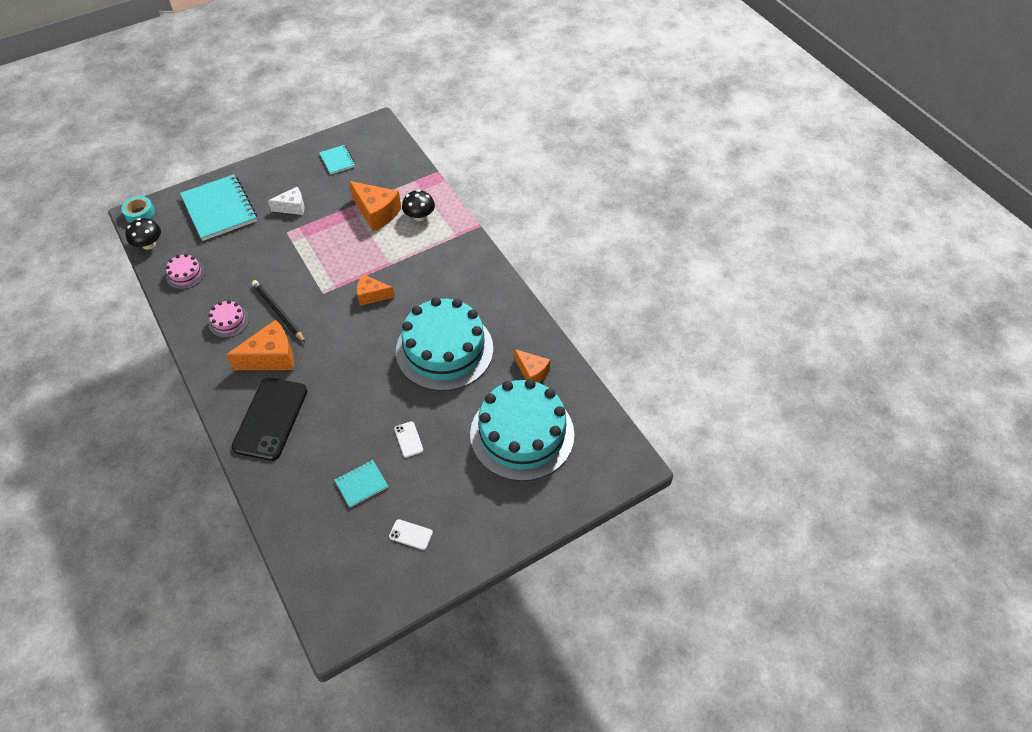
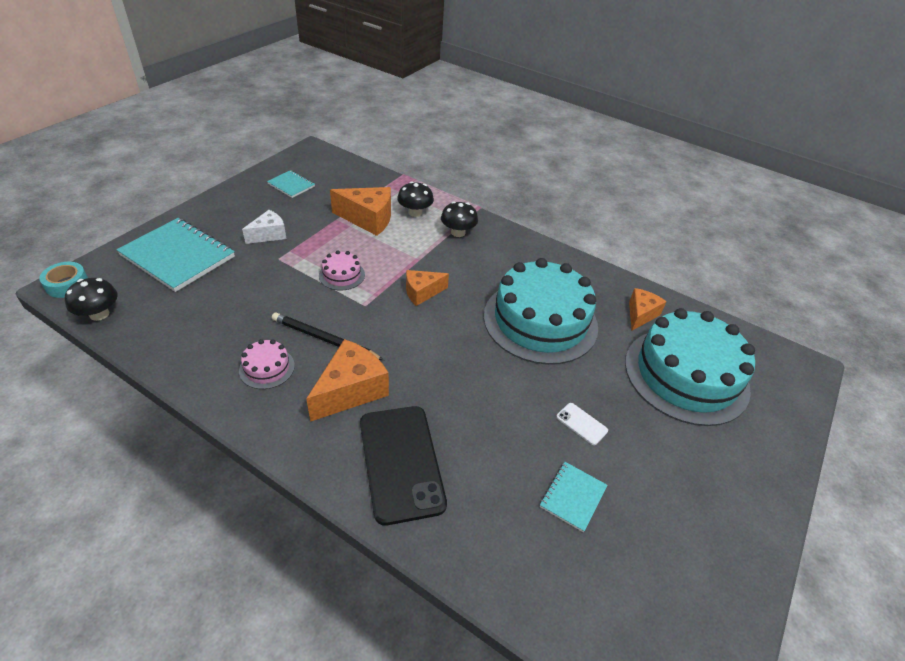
camera: 30 degrees left, 10 degrees down
(185, 274) = (173, 333): pink cake -> pink cake (342, 275)
(411, 534) = (678, 533): white phone -> none
(441, 247) = (458, 232): none -> black mushroom
(532, 372) = (640, 315): orange cheese -> orange cheese turned 75 degrees counterclockwise

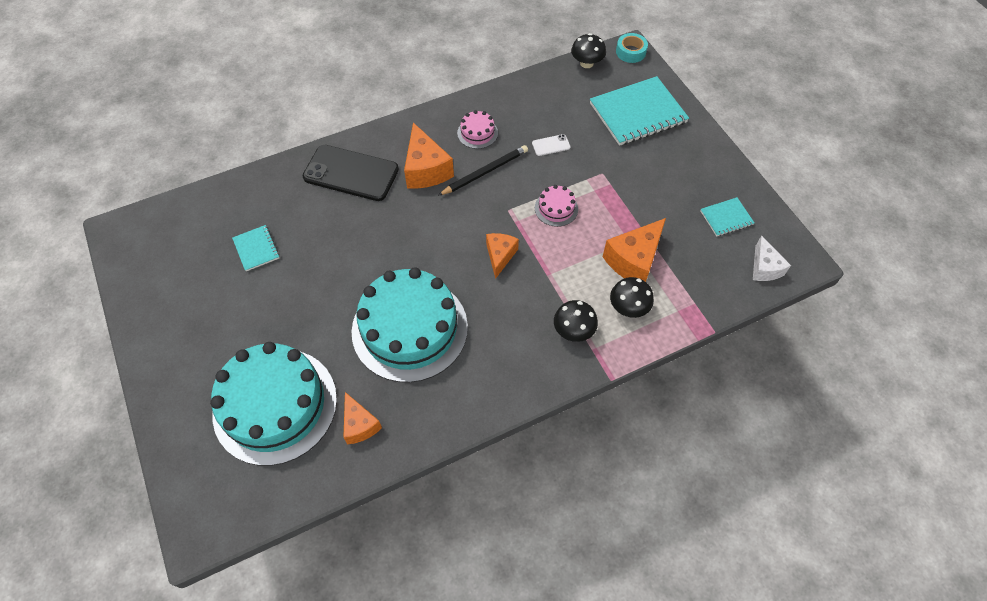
camera: 125 degrees right, 15 degrees up
(269, 235) = (642, 176): white cheese -> white cheese (764, 268)
(581, 424) = (297, 290): white phone -> white phone (551, 145)

